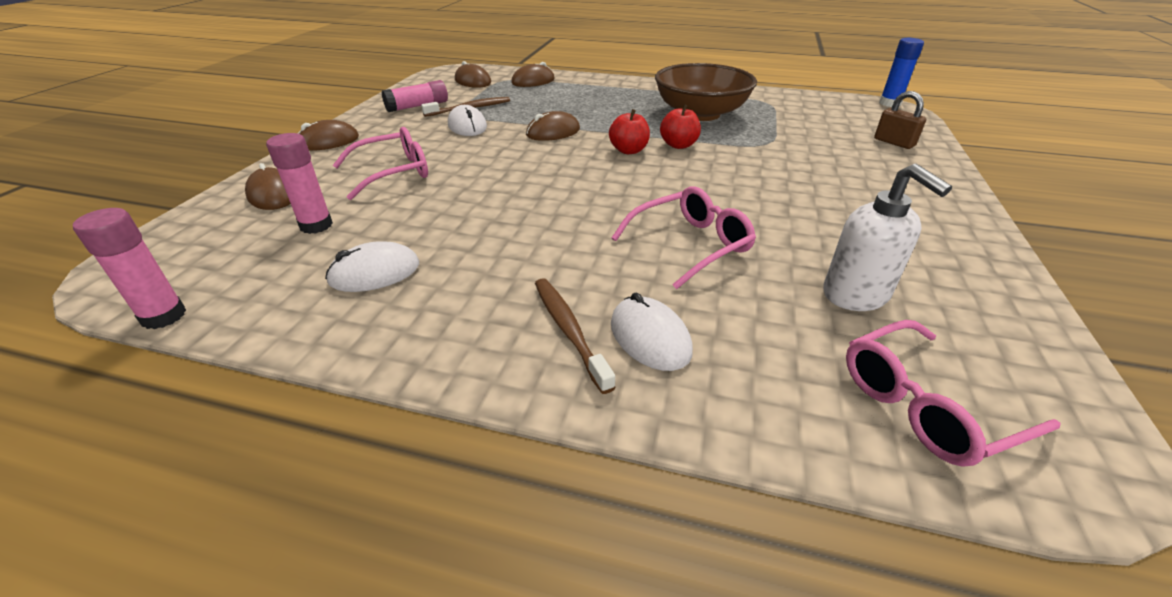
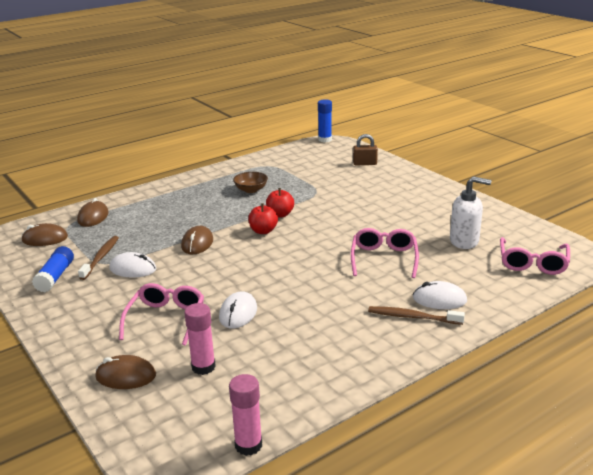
camera: 50 degrees left, 10 degrees down
(328, 141) = (61, 333): brown mouse -> none
(375, 273) = (293, 358): white mouse -> white mouse (238, 313)
(417, 106) = (55, 277): pink glue stick -> blue glue stick
(700, 114) = (251, 190): brown bowl -> brown bowl, size x0.47

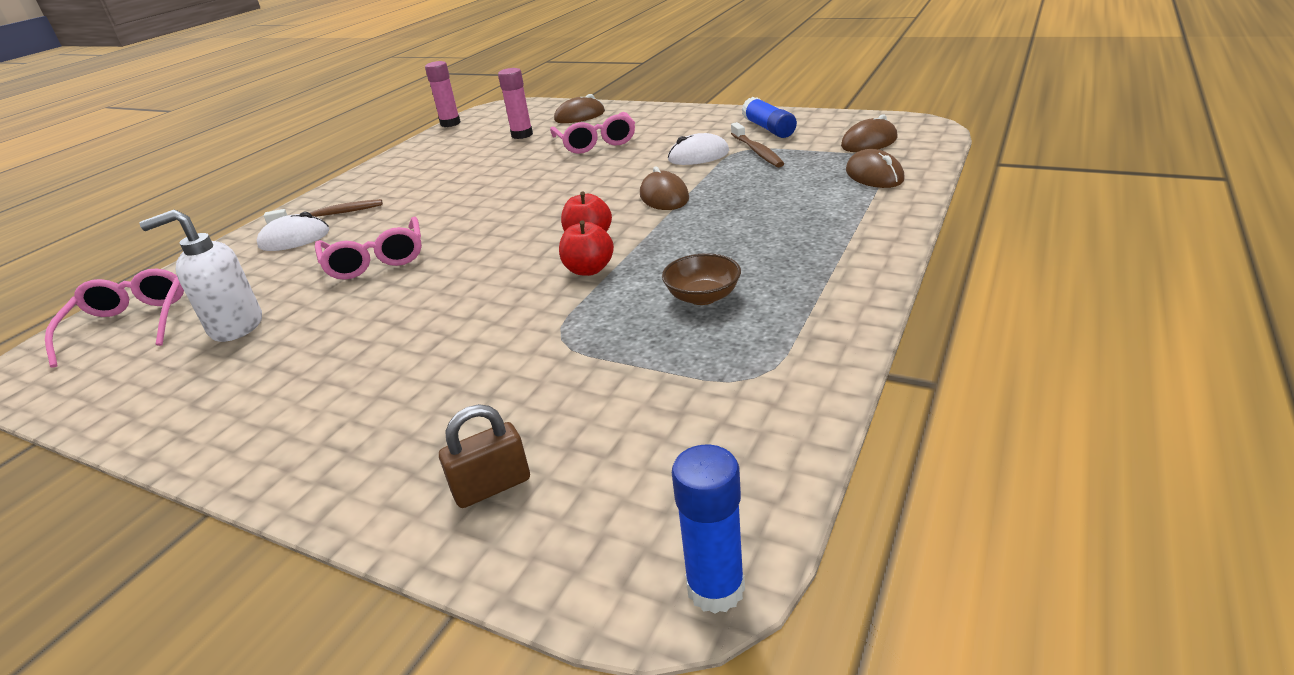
camera: 155 degrees right, 5 degrees up
(238, 313) = (527, 165): white mouse -> none

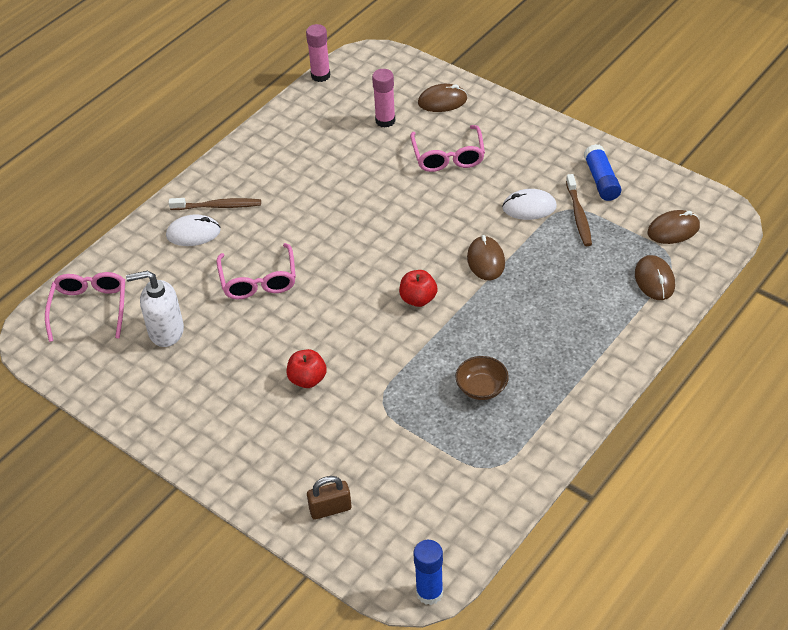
camera: 10 degrees right, 15 degrees up
(589, 270) = (412, 337): red apple -> red apple (307, 379)

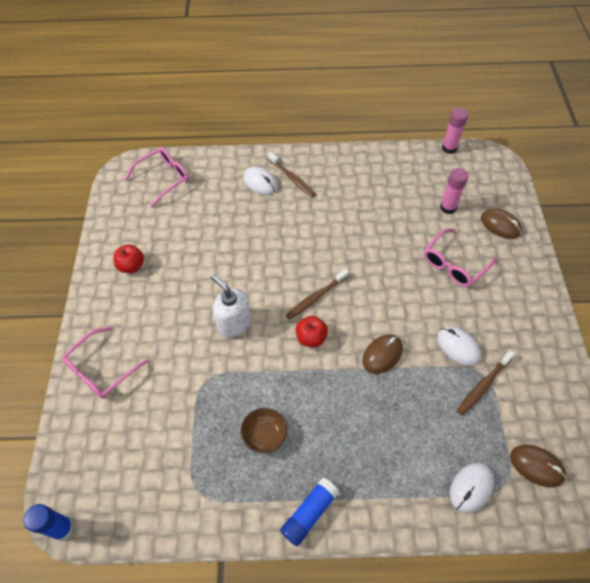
camera: 50 degrees right, 10 degrees up
(165, 331) = (174, 224): white soap dispenser -> white soap dispenser (234, 323)
(258, 280) = (251, 240): pink glasses -> pink glasses (101, 370)
(307, 379) = (193, 323): red apple -> red apple (131, 266)
(330, 509) = (96, 413): brown padlock -> none
(379, 270) = (316, 297): none -> brown toothbrush
(601, 180) = (533, 376): blue glue stick -> blue glue stick (309, 513)
(654, 280) = (471, 488): brown mouse -> white mouse

